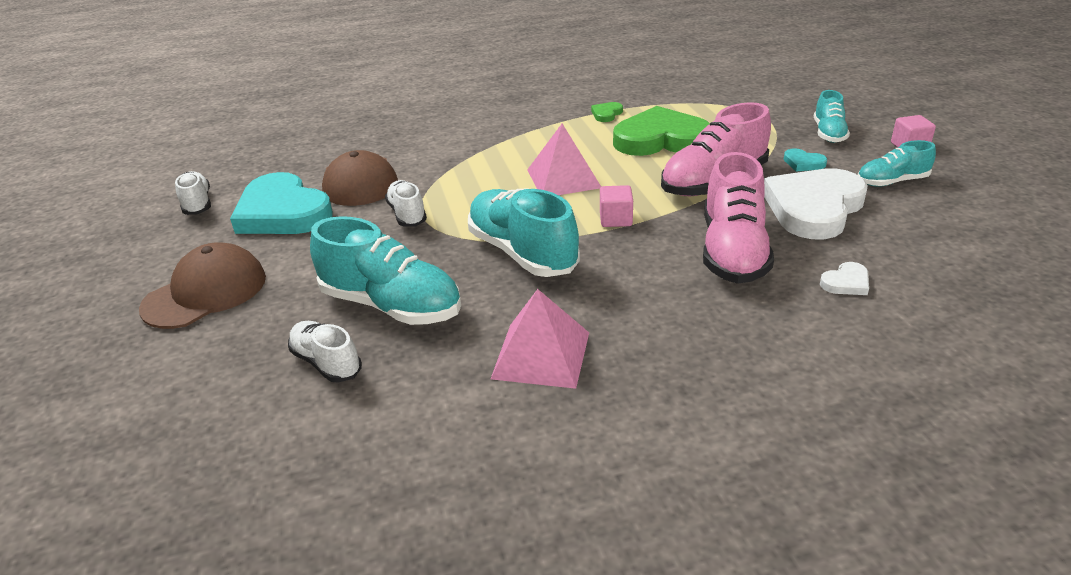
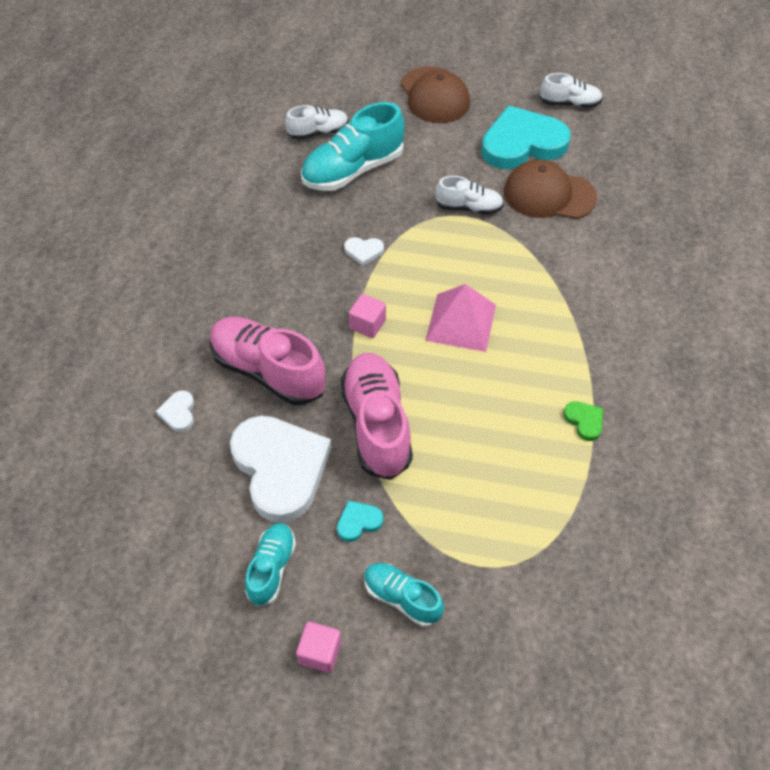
camera: 115 degrees right, 20 degrees up
(522, 253) = (363, 251): turquoise shoe -> white heart
(541, 355) = (248, 219): pink pyramid -> none
(661, 139) = (490, 435): green heart -> none

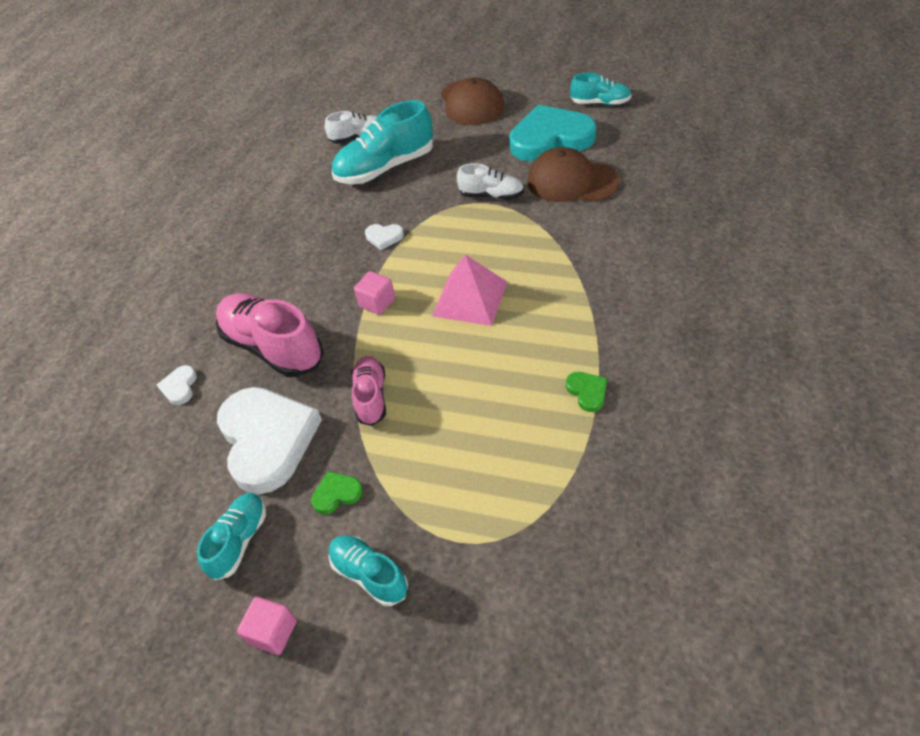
camera: 10 degrees right, 5 degrees down
(358, 522) = (337, 494): turquoise heart -> green heart
(377, 425) = (371, 397): pink shoe -> pink shoe, size x0.56
(569, 103) = (600, 103): white shoe -> turquoise shoe

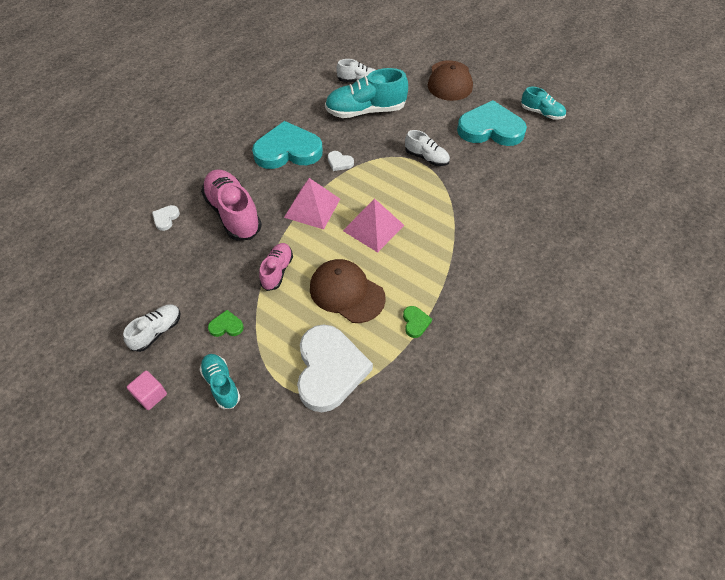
camera: 15 degrees right, 5 degrees up
(239, 541) = (157, 332): turquoise shoe -> white shoe
(267, 440) = (202, 274): white heart -> white heart (329, 370)
(308, 246) = (288, 150): none -> turquoise heart
(377, 302) = (312, 208): pink cube -> pink pyramid
(571, 181) = (487, 167): brown cap -> brown cap (346, 292)

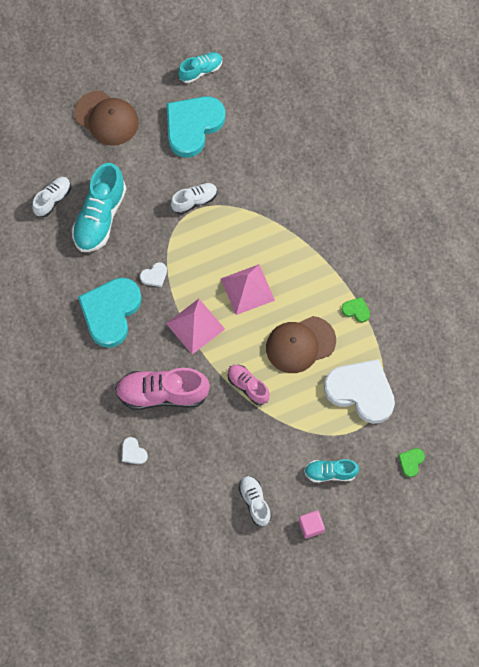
camera: 60 degrees left, 15 degrees up
(226, 326) = (279, 448): green heart -> green heart (411, 462)

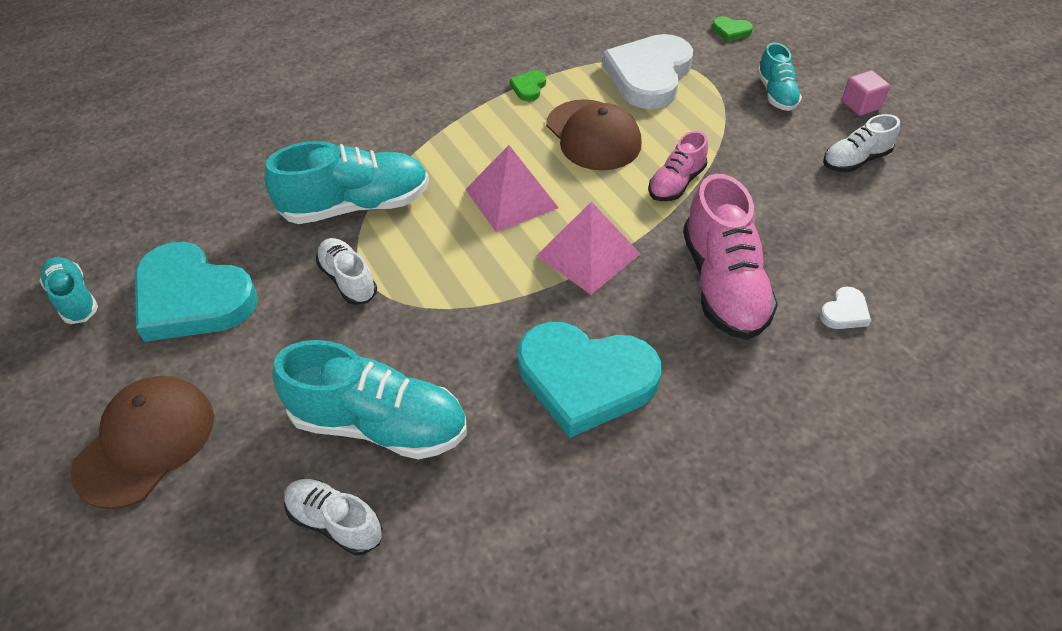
camera: 95 degrees left, 20 degrees down
(154, 276) = (501, 320): white heart -> none
(252, 203) = (356, 206): none -> turquoise shoe

